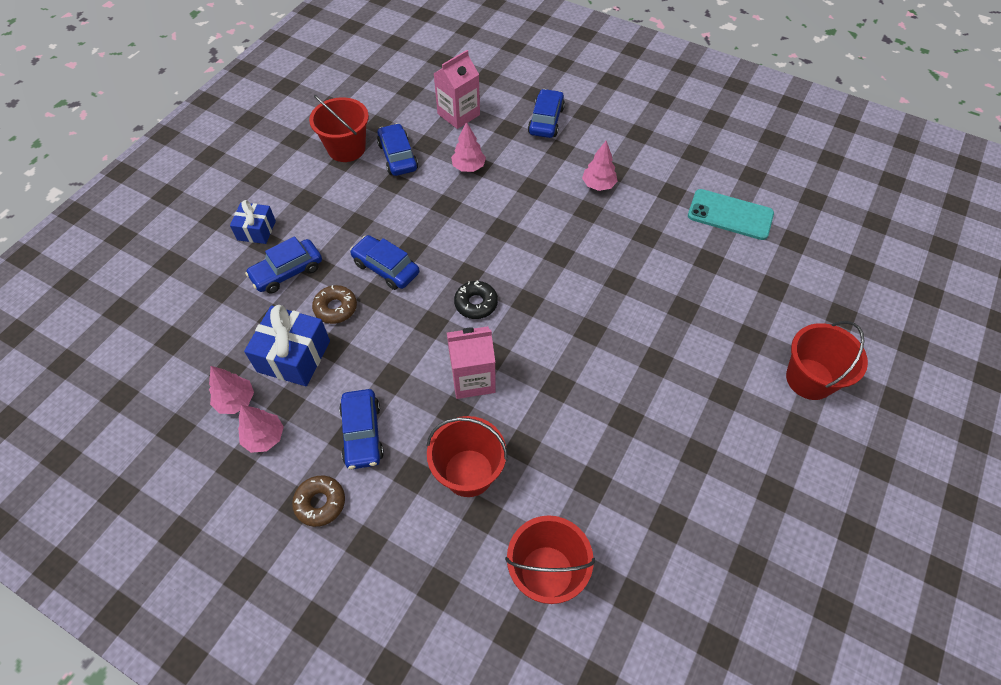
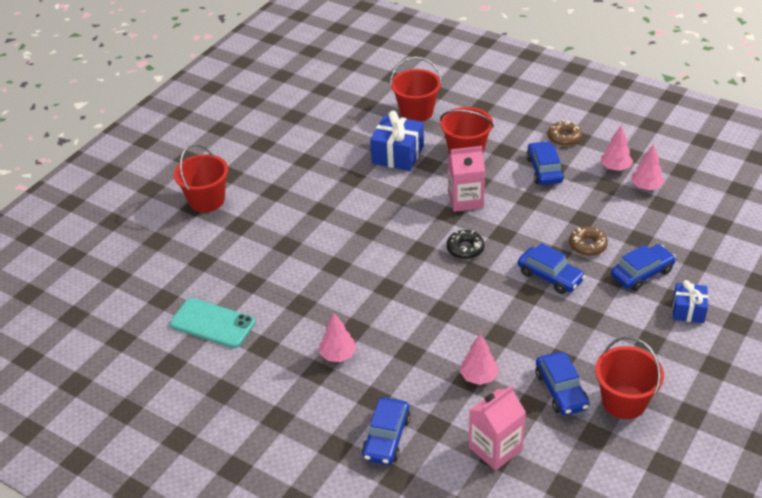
camera: 175 degrees left, 15 degrees down
(294, 356) = (612, 213): blue gift -> blue gift (397, 154)

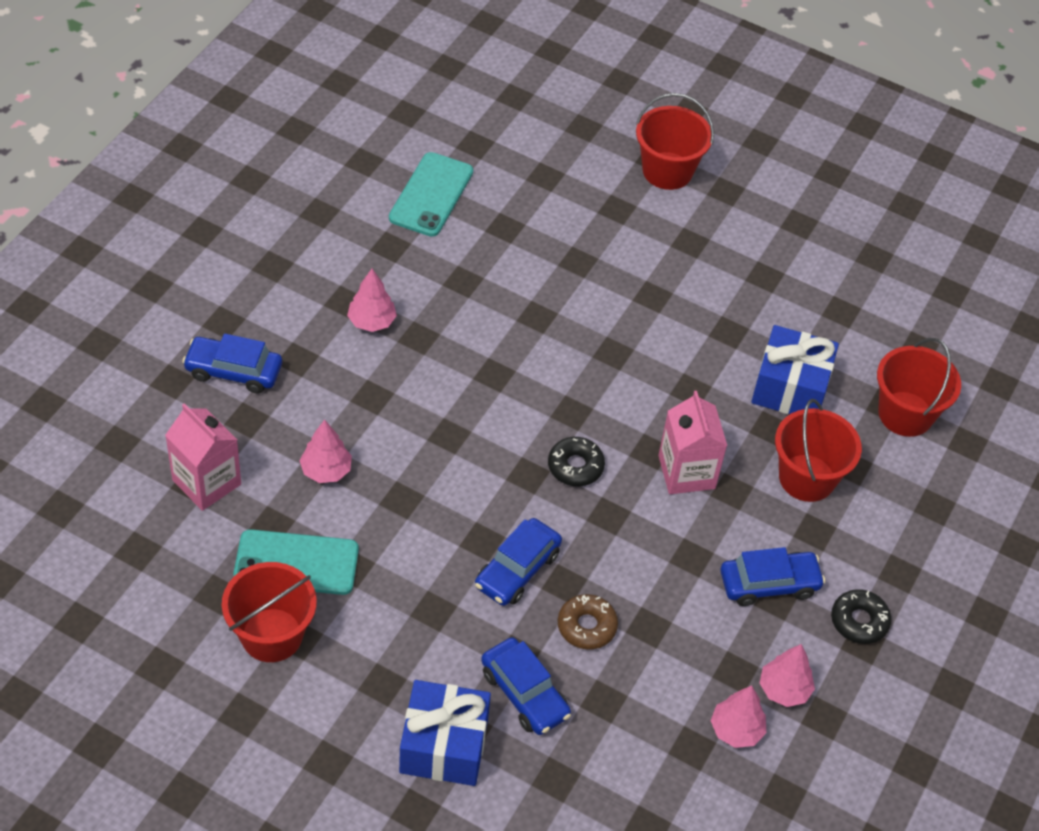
camera: 80 degrees right, 10 degrees up
(561, 390) = (296, 563): blue car -> turquoise phone
(564, 138) = (859, 621): brown donut -> black donut
(688, 310) = (444, 745): blue gift -> blue gift, size x1.61

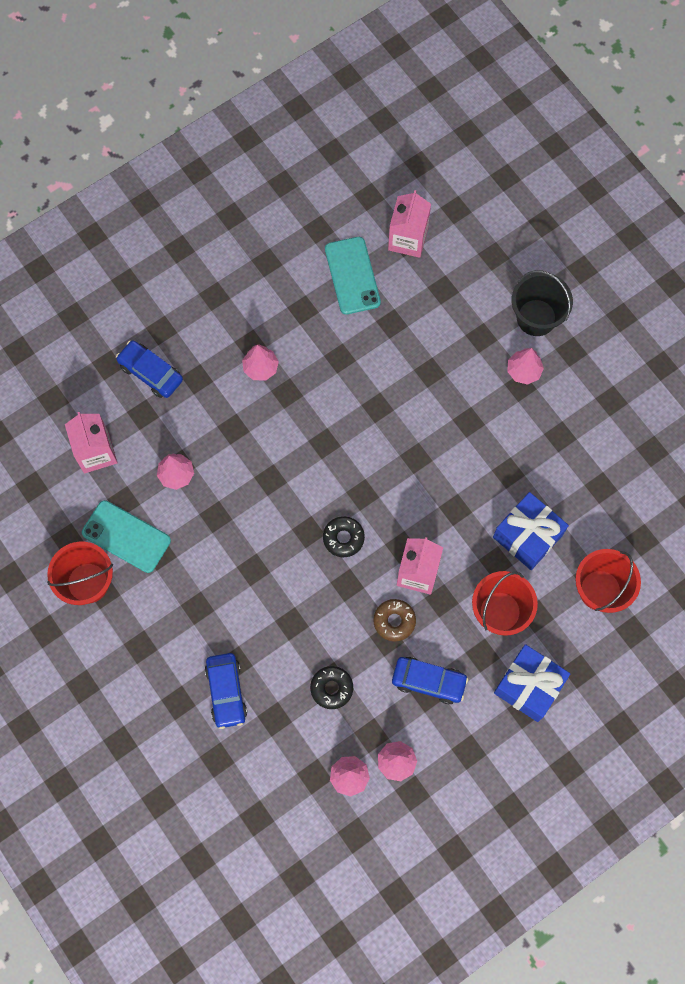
camera: 30 degrees right, 20 degrees up
(431, 195) = (352, 276): turquoise phone -> turquoise phone turned 60 degrees counterclockwise
(444, 745) = (158, 706): blue gift -> blue gift (529, 686)
(476, 140) = (408, 239): none -> pink carton
(517, 570) = (266, 600): blue car -> none
(586, 626) = (290, 661): brown donut -> brown donut (394, 621)
(667, 171) = (536, 317): red bucket -> black bucket
(684, 226) = (523, 371): none -> pink tree
(859, 621) = (475, 735): black donut -> black donut (331, 688)

